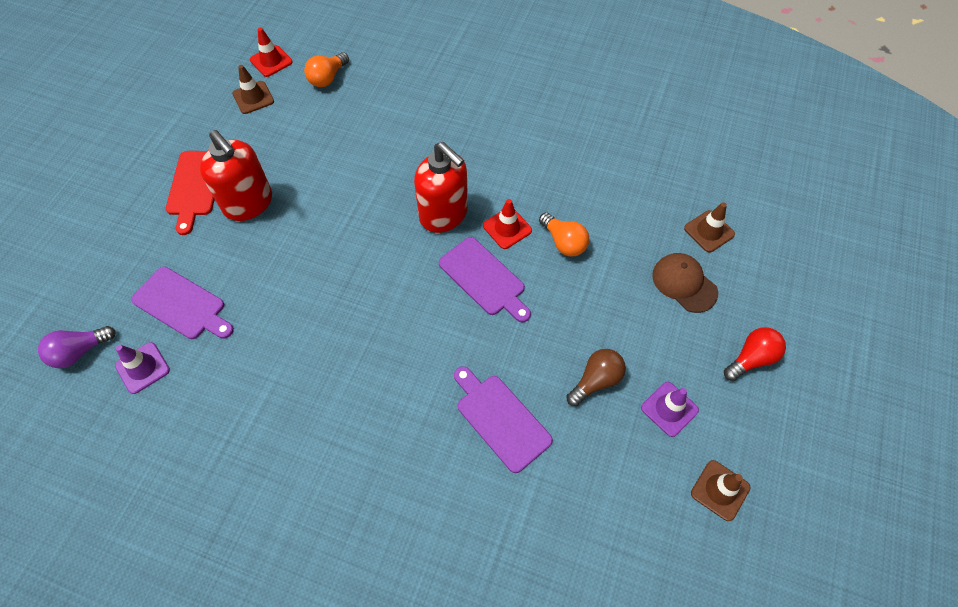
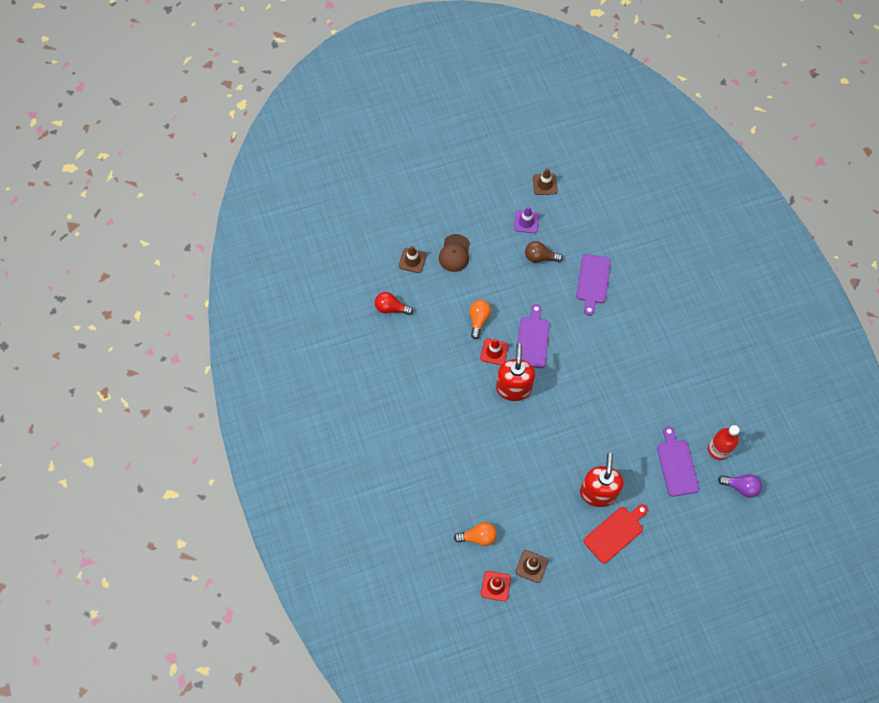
camera: 130 degrees left, 5 degrees up
(142, 368) = (718, 449): purple traffic cone -> red bottle
(751, 358) = (471, 205): red light bulb -> red light bulb (391, 308)

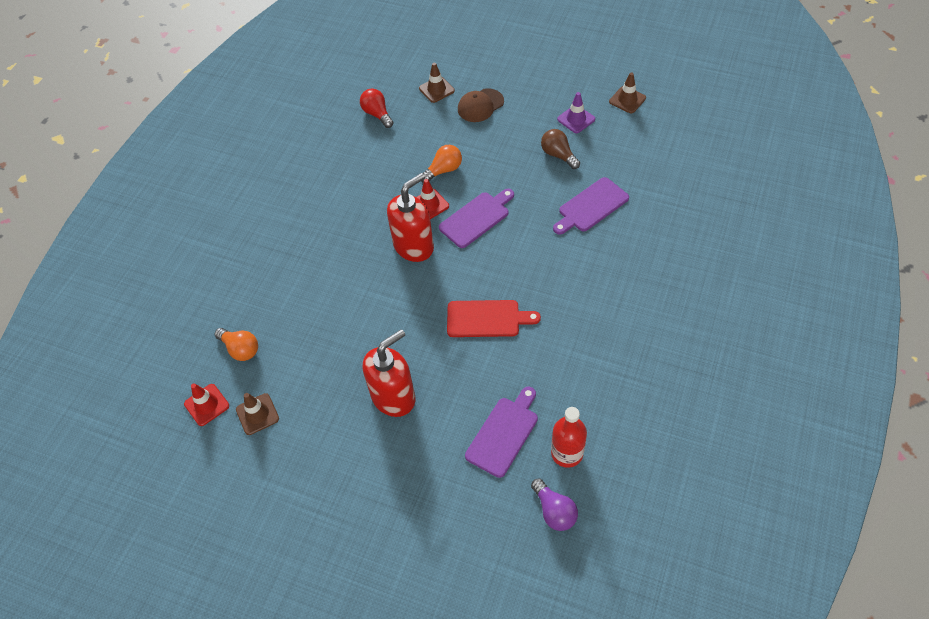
camera: 45 degrees right, 10 degrees down
(615, 532) = (370, 448): red cutting board -> red cutting board (487, 319)

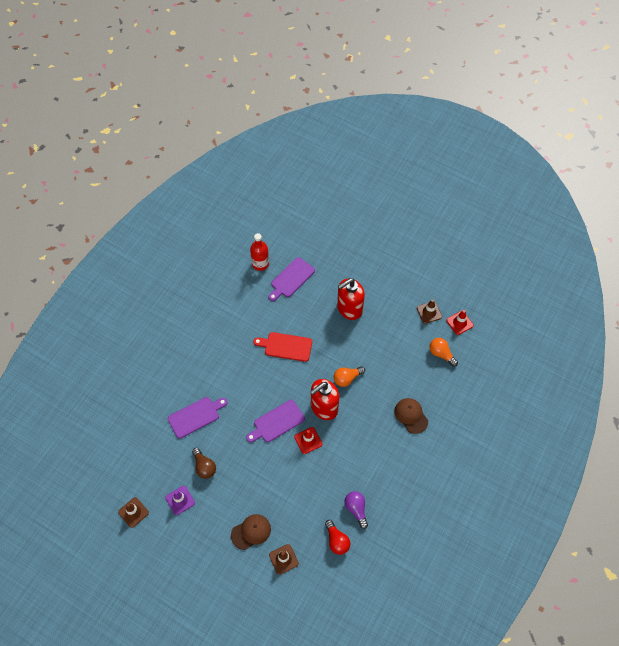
camera: 175 degrees left, 5 degrees up
(289, 257) = (411, 416): none -> brown cap
(444, 170) = (292, 470): orange light bulb -> orange light bulb (347, 378)
(554, 511) = (274, 238): purple light bulb -> purple light bulb (356, 509)

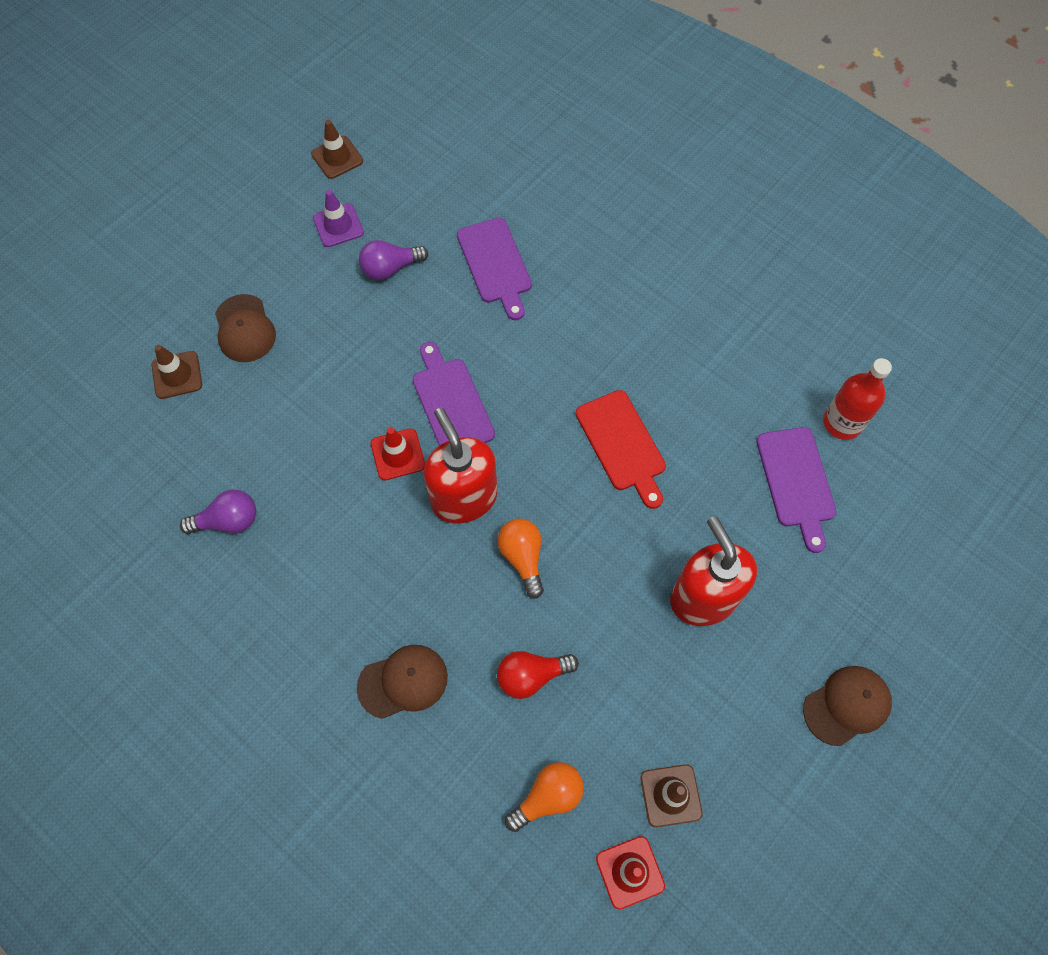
camera: 100 degrees right, 5 degrees up
(204, 467) = (390, 268): brown light bulb -> purple light bulb
(286, 346) = (622, 444): red cutting board -> red cutting board turned 135 degrees clockwise
(291, 279) = (796, 482): purple cutting board -> purple cutting board turned 150 degrees counterclockwise
(337, 541) = (178, 472): red light bulb -> red light bulb (531, 676)
(381, 257) = (847, 705): none -> brown cap

